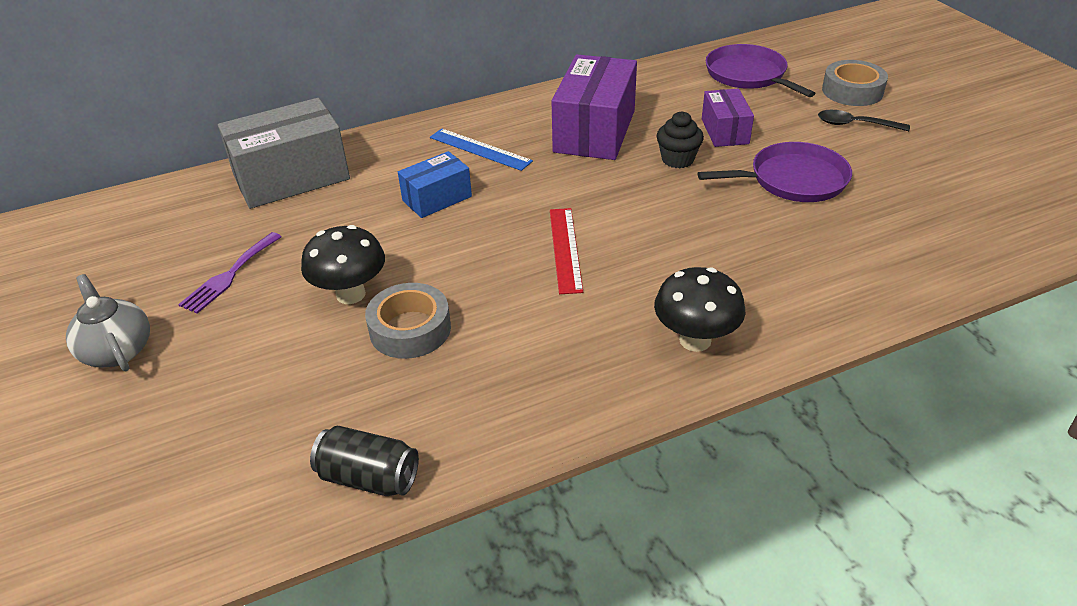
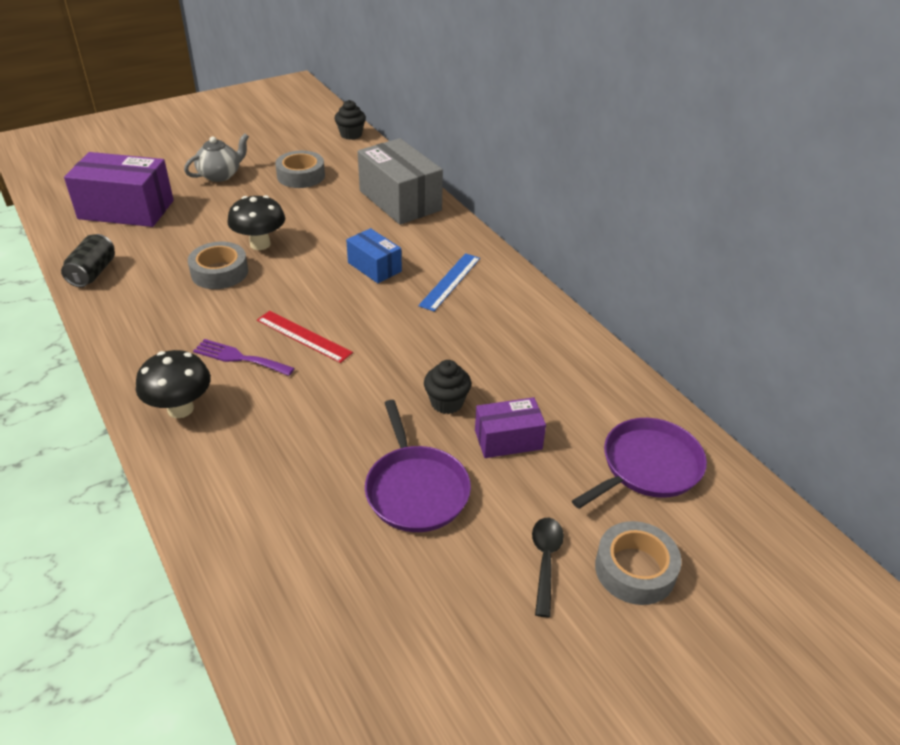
camera: 80 degrees right, 0 degrees up
(75, 216) = (351, 134): none -> black cupcake
(174, 262) = (301, 176): none -> grey tape
(229, 275) = (285, 197): purple fork -> purple fork (239, 358)
(565, 249) = (304, 336): red ruler -> red ruler turned 45 degrees clockwise
(594, 131) = (492, 346): purple box -> purple box (126, 209)

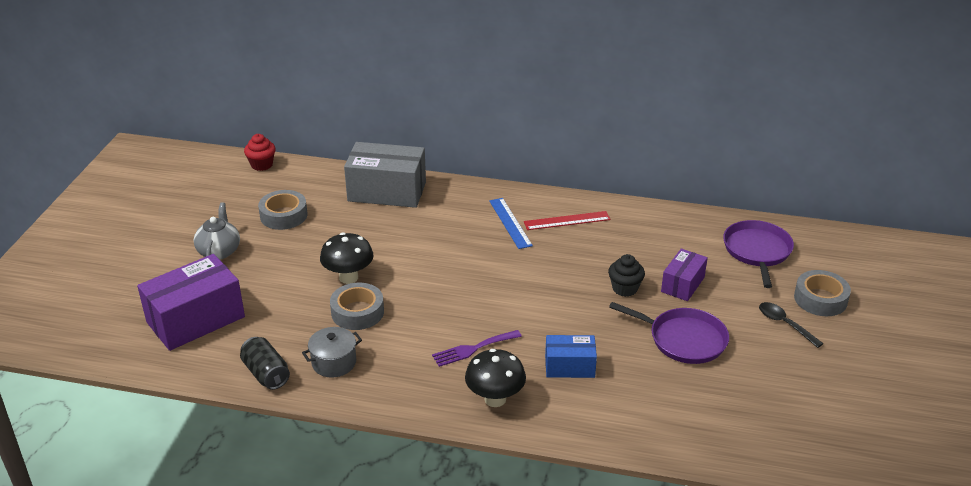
camera: 45 degrees left, 5 degrees down
(140, 296) = (334, 362): none -> grey pot
(304, 336) = (486, 310): red ruler -> red ruler (567, 220)
(351, 134) = (262, 165): black cupcake -> red cupcake
(374, 267) = (450, 243): blue box -> blue box (569, 366)

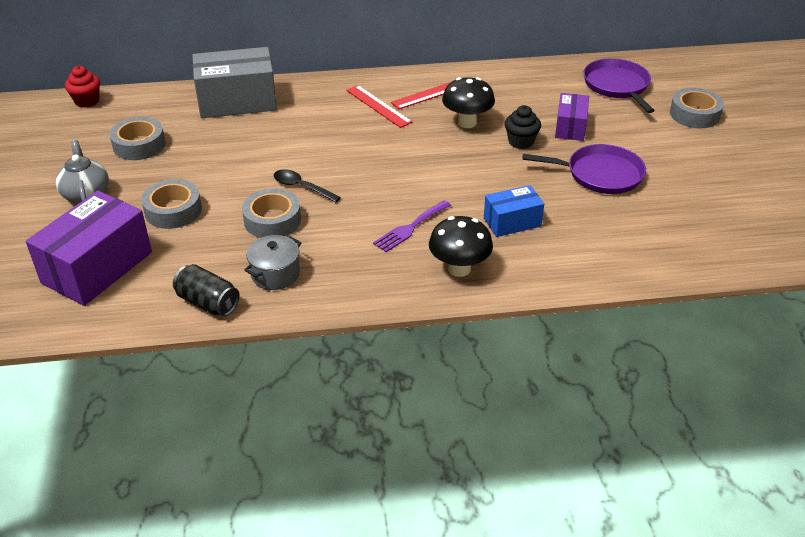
camera: 20 degrees left, 5 degrees up
(280, 283) = (173, 210): none -> grey tape
(348, 277) = (244, 189): black mushroom -> black mushroom (467, 122)
(510, 223) = (378, 106): blue ruler -> red ruler
(784, 324) = (678, 141): black spoon -> black spoon (301, 187)

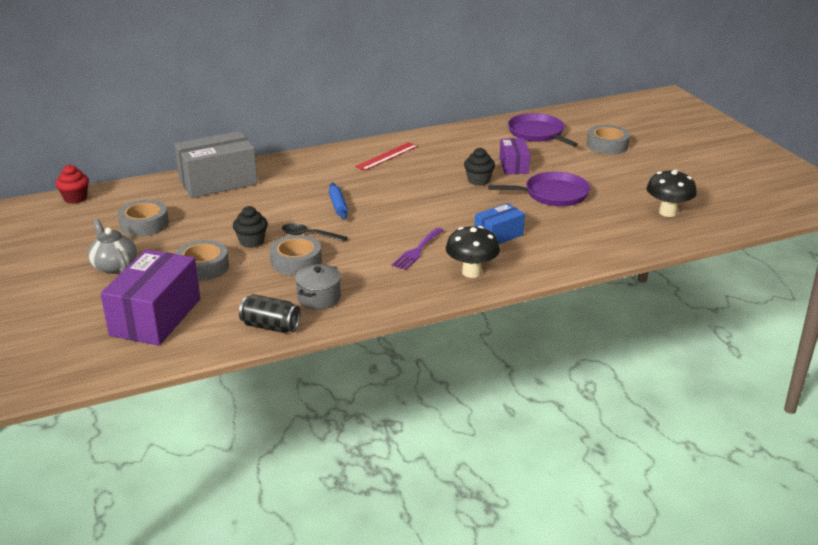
camera: 15 degrees left, 10 degrees down
(237, 185) = (251, 242): none -> black cupcake
(349, 152) = (338, 206): none -> blue rolling pin
(378, 106) = (346, 170): red ruler -> none
(467, 122) = (427, 173): black mushroom -> black mushroom (667, 212)

